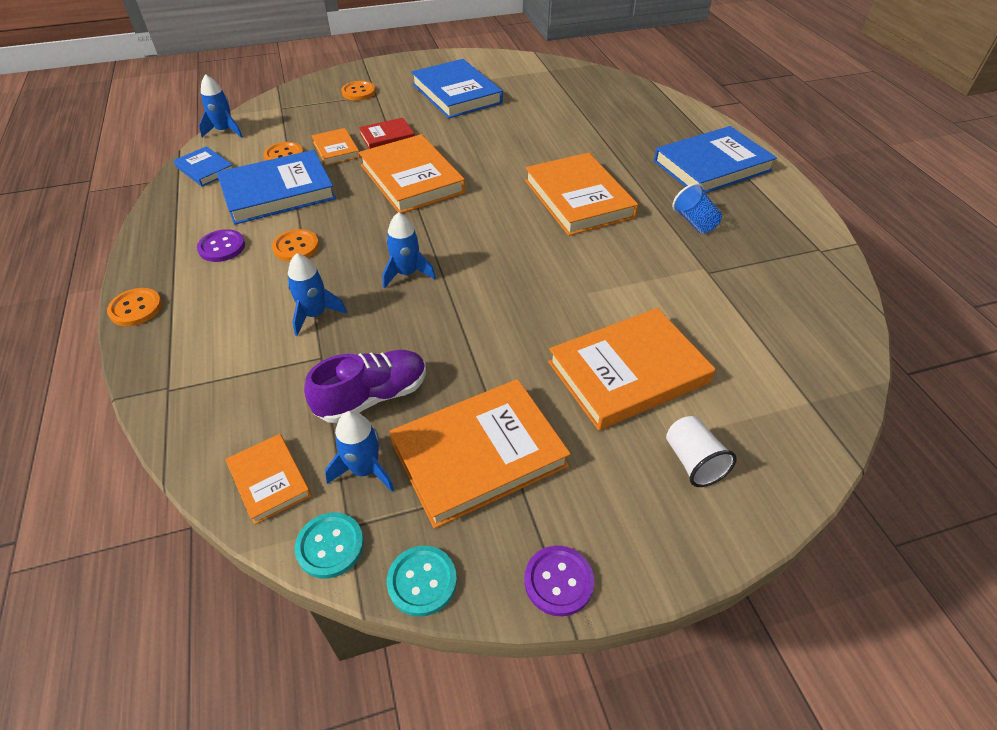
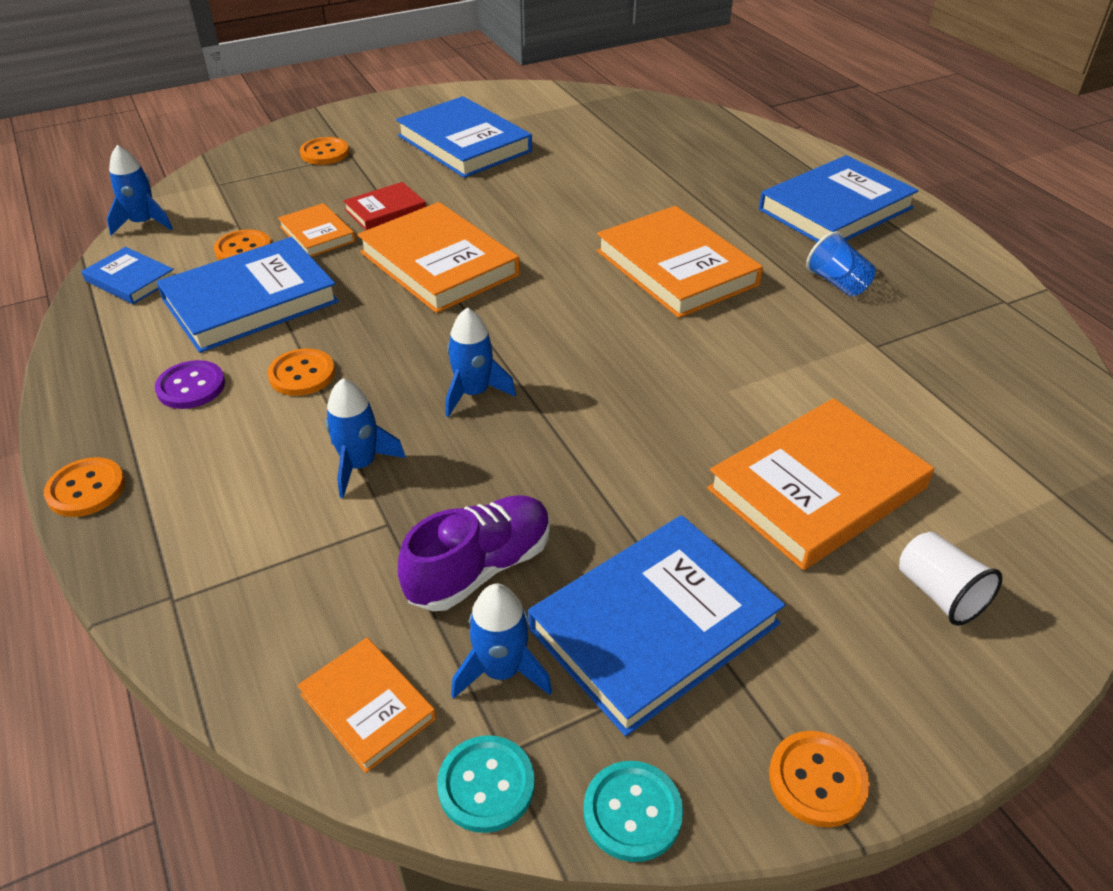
camera: 10 degrees left, 5 degrees down
(479, 455) = (654, 626): orange book -> blue book
(558, 581) = (817, 780): purple button -> orange button

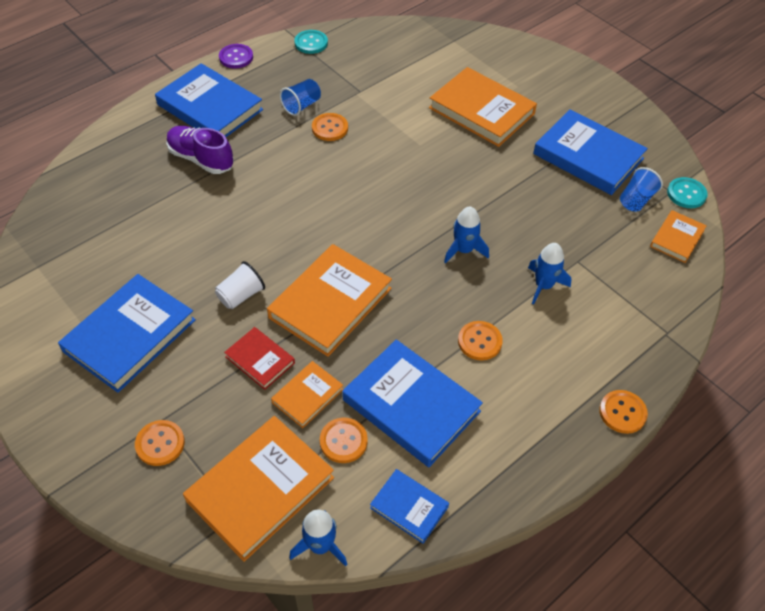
camera: 105 degrees left, 10 degrees up
(131, 279) = (409, 507): blue book -> blue book turned 75 degrees counterclockwise
(191, 387) = (515, 400): purple button -> purple button (236, 57)
(480, 568) = (587, 218): purple shoe -> purple shoe (201, 159)
(501, 670) = (636, 200): blue rocket -> blue cup
(632, 812) = (671, 153): turquoise button -> turquoise button (311, 43)
(676, 268) = (303, 176): orange book -> orange book (260, 489)
(817, 780) = (631, 108): orange button -> orange button (330, 128)
(939, 594) = (527, 76): white cup -> white cup (241, 295)

